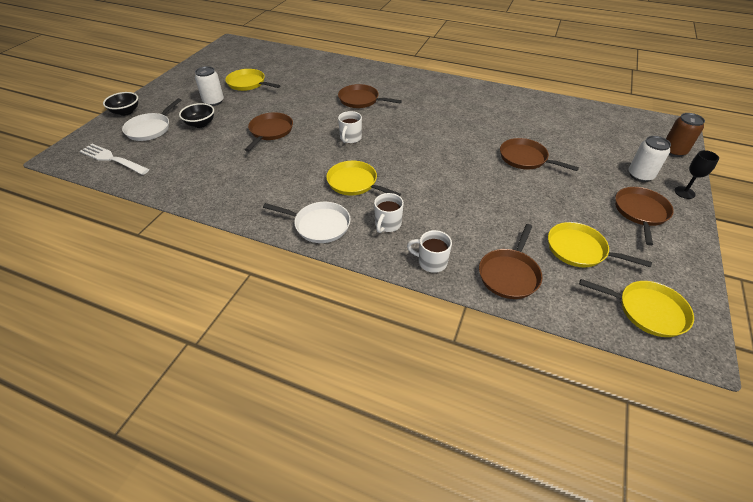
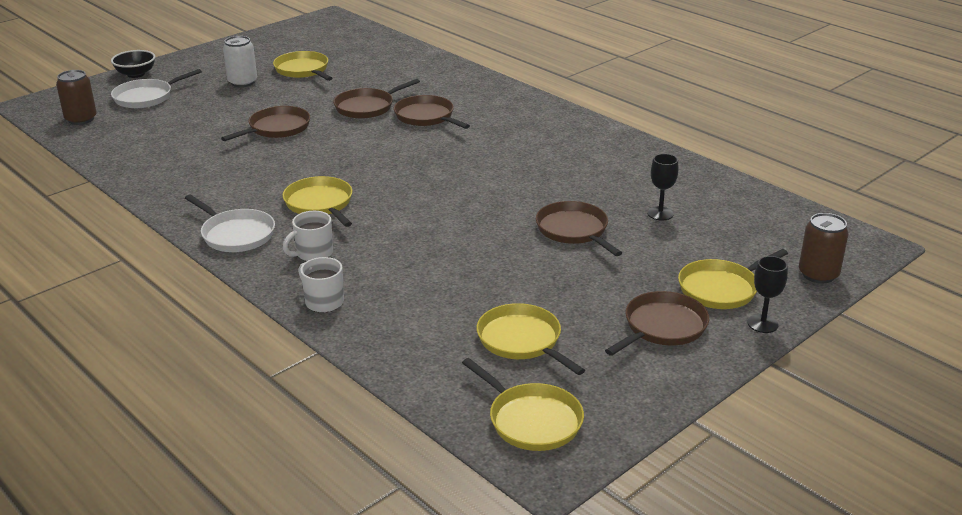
camera: 25 degrees right, 15 degrees down
(112, 159) = (81, 119): white fork -> brown can
(200, 124) = (205, 103): black bowl -> none
(350, 138) = (366, 156): white mug -> none
(509, 274) = (402, 338): brown pan -> brown pan (367, 107)
(558, 134) = (660, 213): none -> black goblet
(640, 175) = (721, 288): white can -> yellow pan

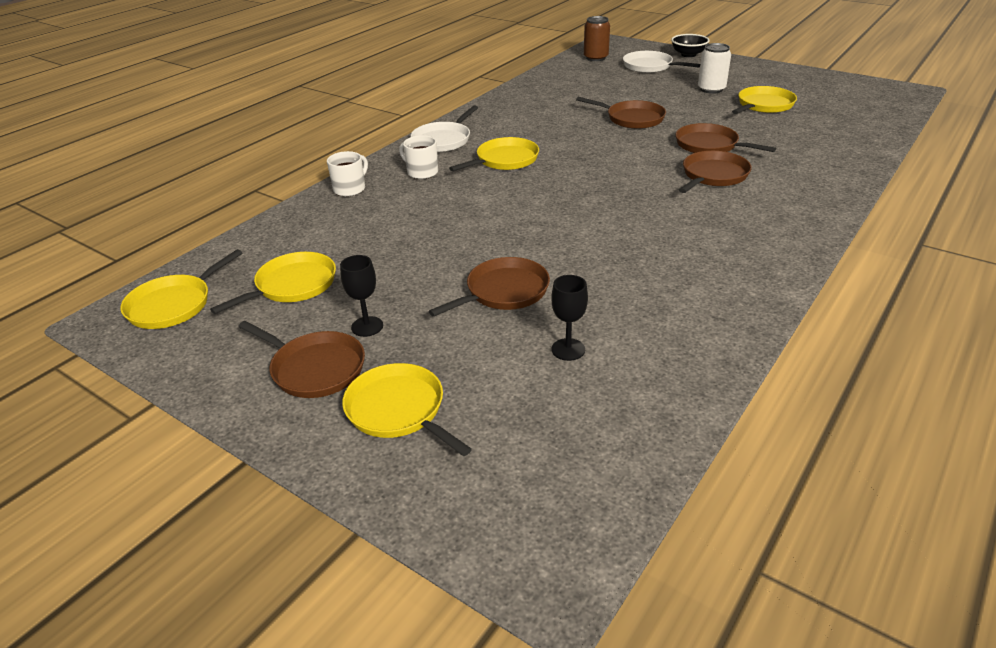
camera: 80 degrees right, 5 degrees up
(762, 324) = (322, 449): black goblet -> black goblet (367, 326)
(818, 274) = (450, 507): brown can -> none

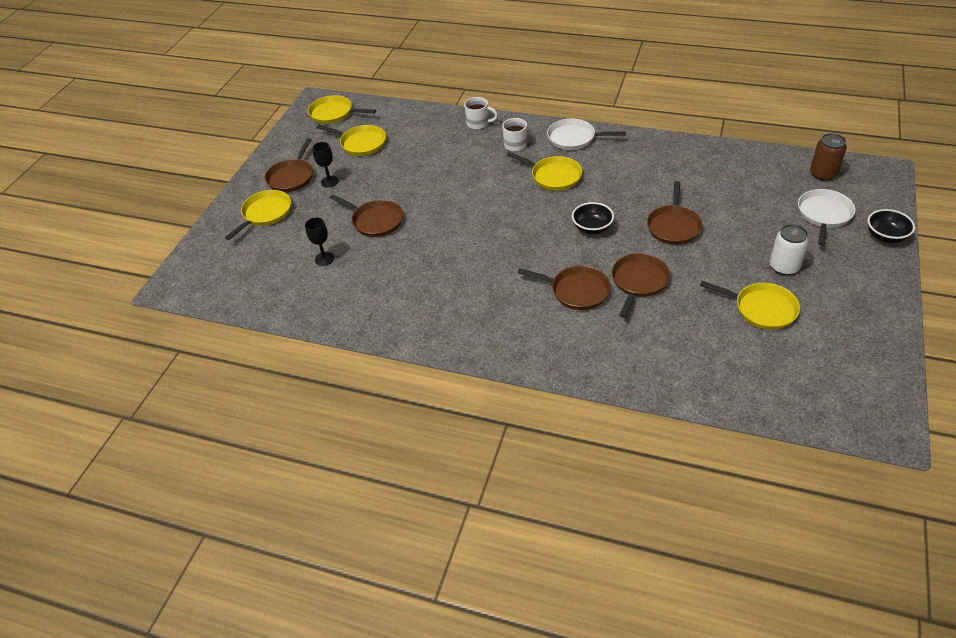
camera: 75 degrees right, 10 degrees up
(612, 154) = (592, 228): none -> black bowl

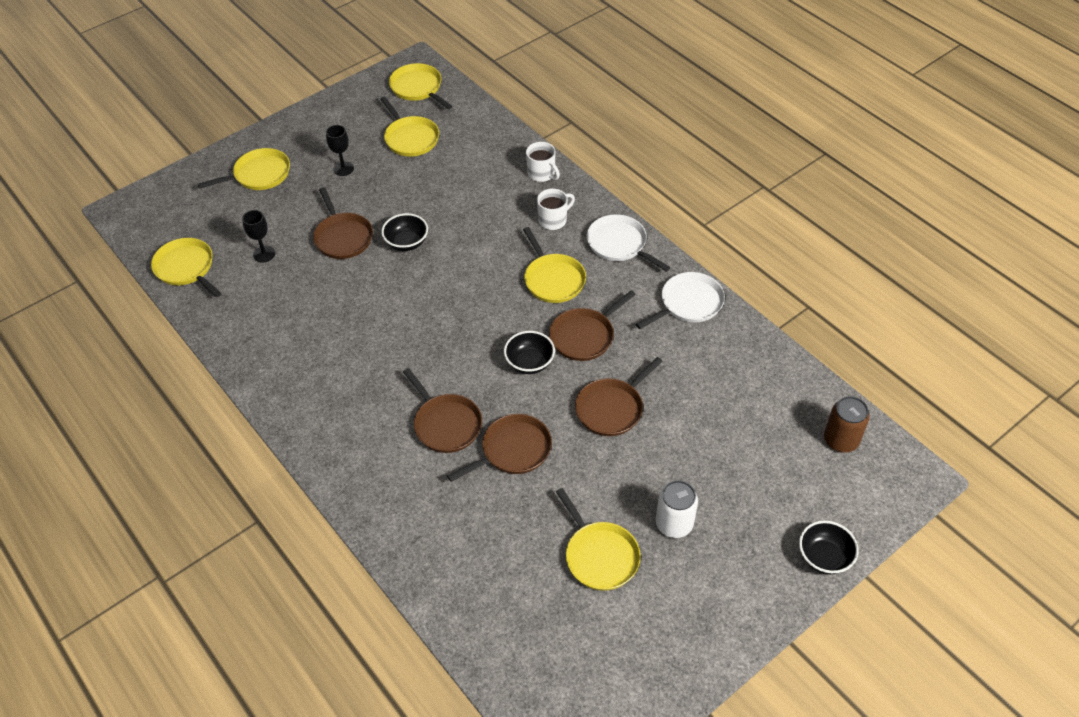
camera: 30 degrees right, 5 degrees up
(269, 297) = (186, 268): none -> yellow pan
(291, 177) = (316, 145): brown pan -> brown pan (584, 336)
(427, 202) = (406, 243): none -> black bowl
(824, 214) = (785, 490): white pan -> white pan (689, 303)

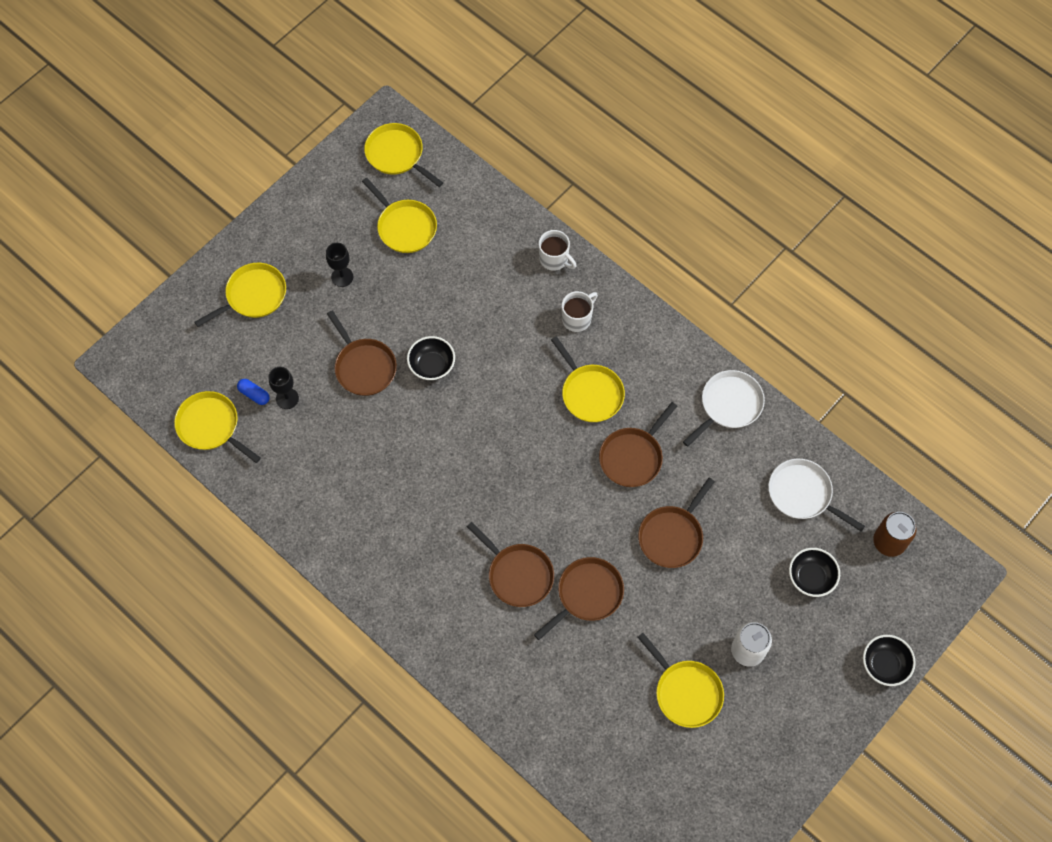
camera: 10 degrees left, 15 degrees up
(235, 248) = (254, 394): none -> blue capsule
(529, 363) = (585, 495): black bowl -> black bowl (811, 578)
(619, 244) = (649, 341): white pan -> white pan (802, 494)

